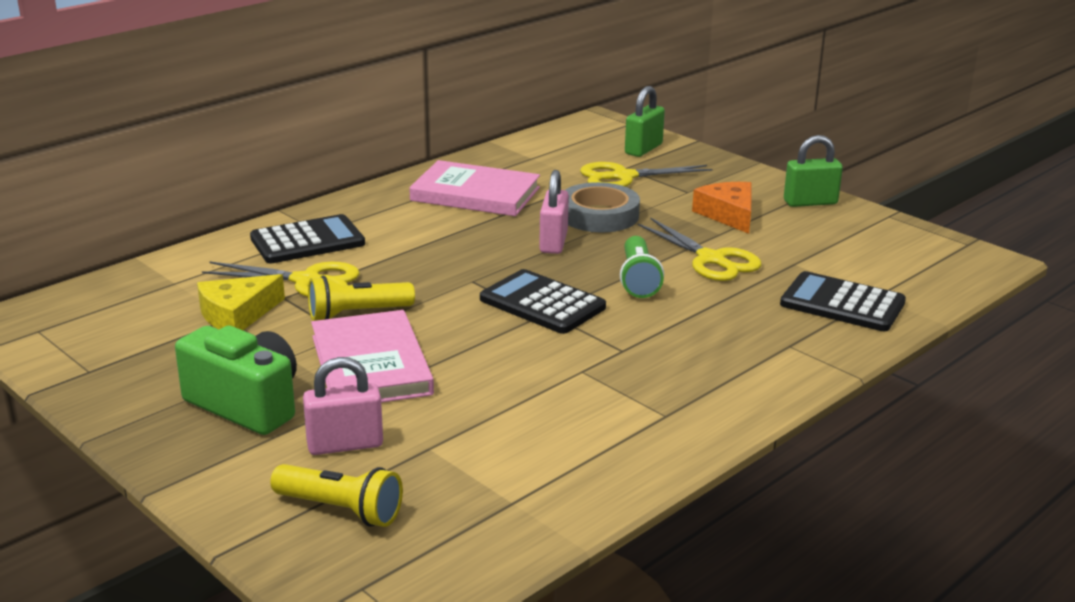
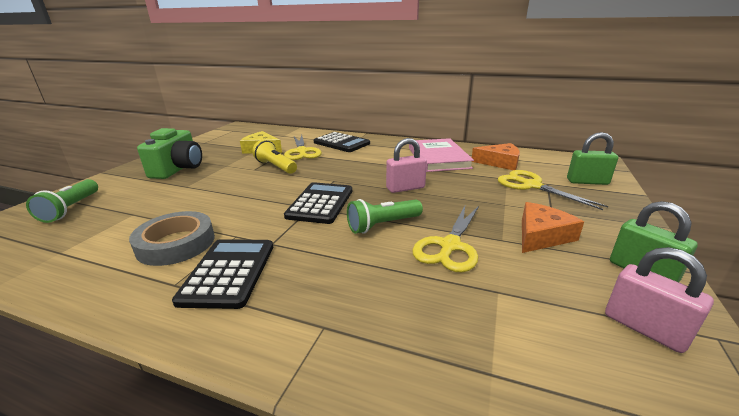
camera: 65 degrees right, 0 degrees up
(341, 510) = (71, 209): yellow flashlight -> green flashlight
(345, 445) = (138, 195): pink padlock -> pink padlock (644, 328)
(371, 365) = (223, 181): pink book -> none
(539, 167) = (500, 162): none -> orange cheese
(599, 215) = (462, 191): grey tape -> grey tape (176, 243)
(842, 303) = (444, 346): black calculator -> black calculator (228, 272)

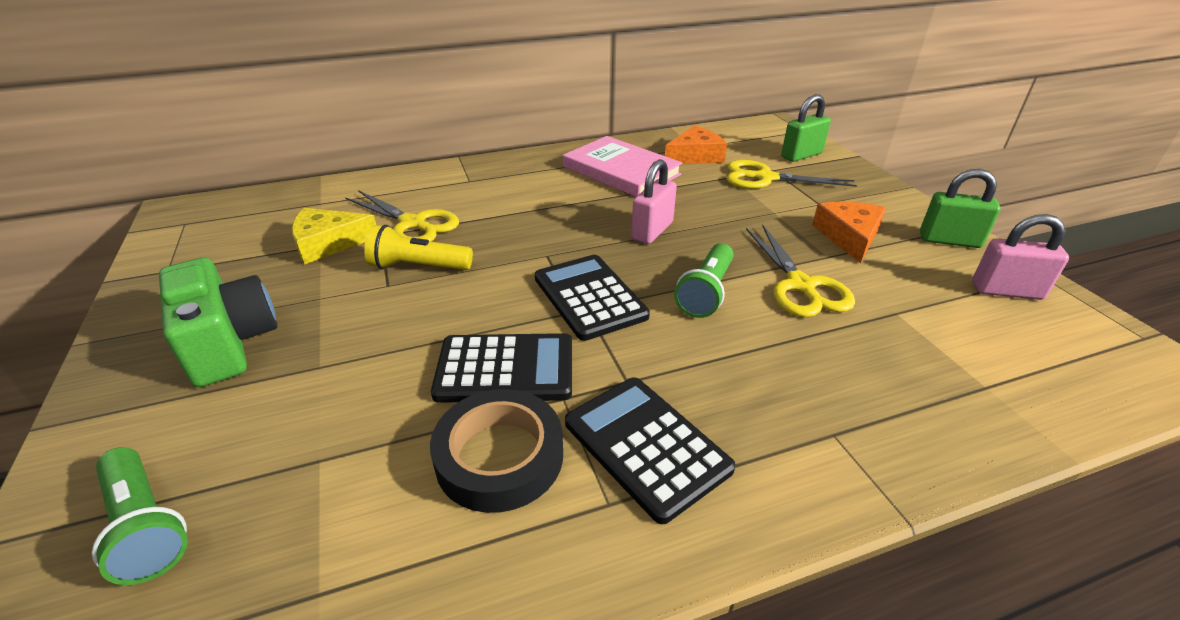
camera: 40 degrees left, 10 degrees up
(176, 243) = (499, 456): grey tape -> black tape
(341, 143) = (451, 187): black calculator -> black calculator (505, 369)

